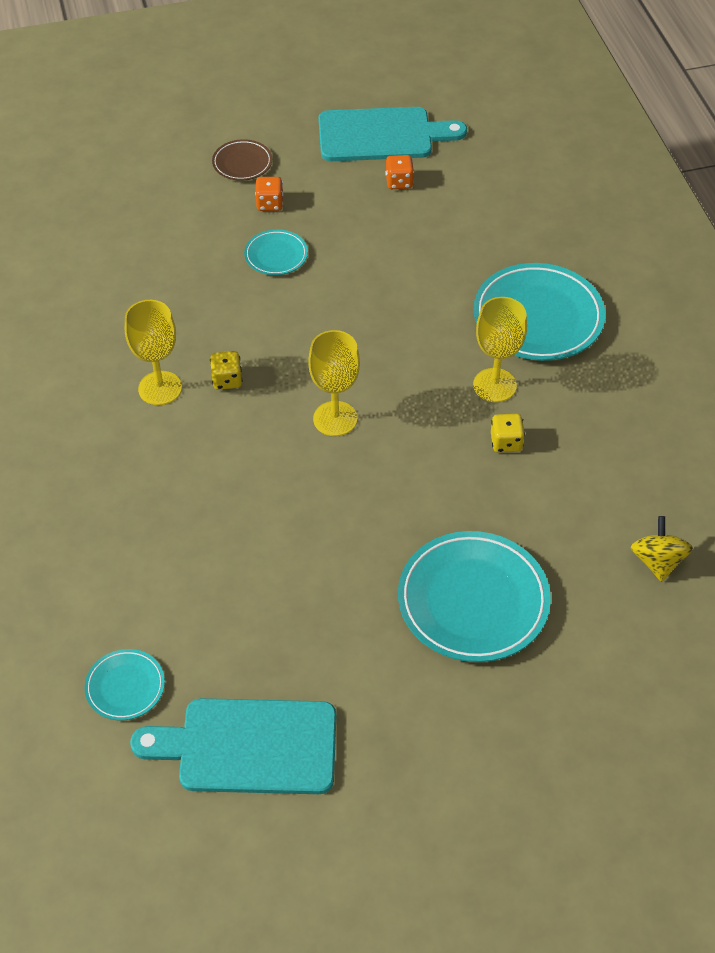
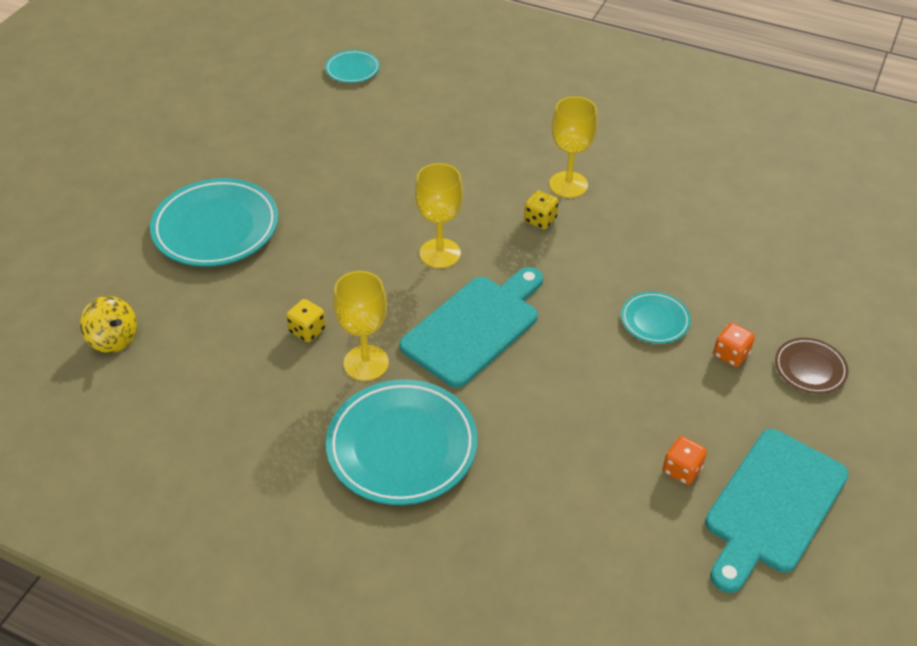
camera: 130 degrees right, 5 degrees down
(249, 747) = (258, 92): turquoise cutting board -> turquoise cutting board (474, 327)

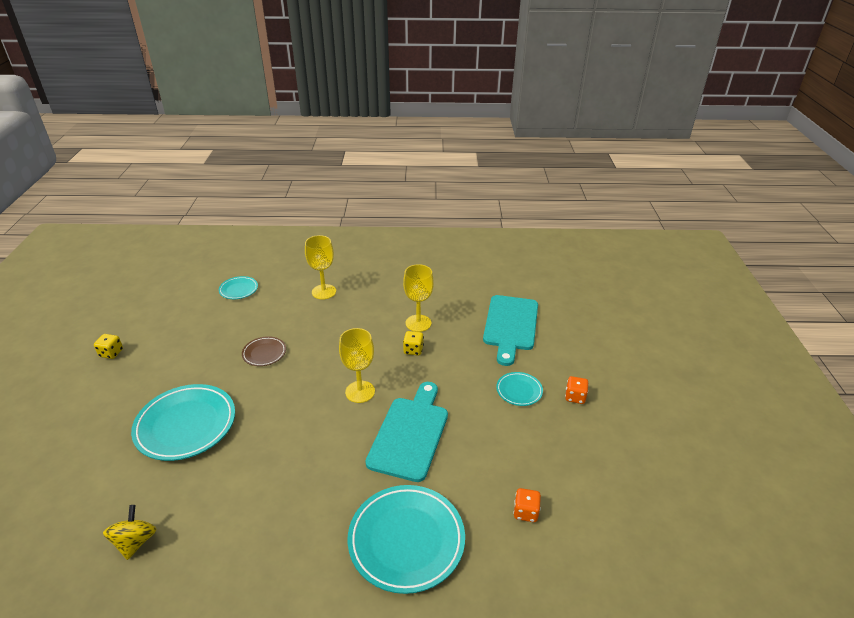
camera: 25 degrees left, 10 degrees down
(114, 339) = (135, 542): yellow spinning top -> yellow spinning top turned 105 degrees counterclockwise
(307, 330) = (292, 478): yellow dice -> yellow dice (111, 353)
(366, 363) = (348, 487): yellow goblet -> yellow goblet (324, 292)
(681, 470) = (594, 482): orange dice -> orange dice (525, 512)
(772, 506) = (659, 485): turquoise cutting board -> turquoise cutting board (510, 325)
(810, 368) = (622, 390): brown plate -> brown plate (264, 353)

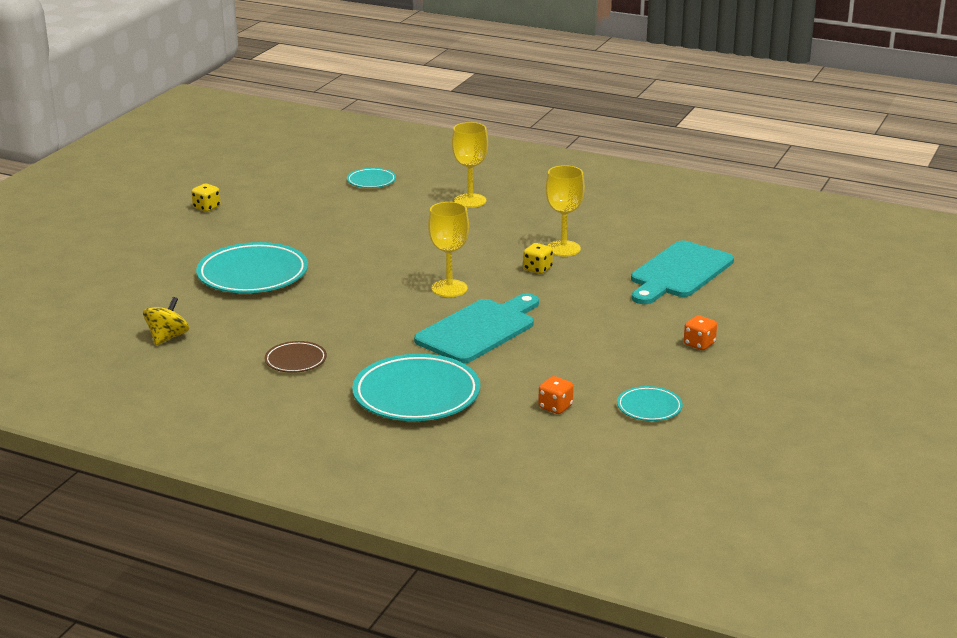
camera: 25 degrees right, 10 degrees down
(264, 353) = (366, 239): brown plate -> brown plate (295, 360)
(519, 391) = (635, 325): turquoise plate -> turquoise plate (649, 407)

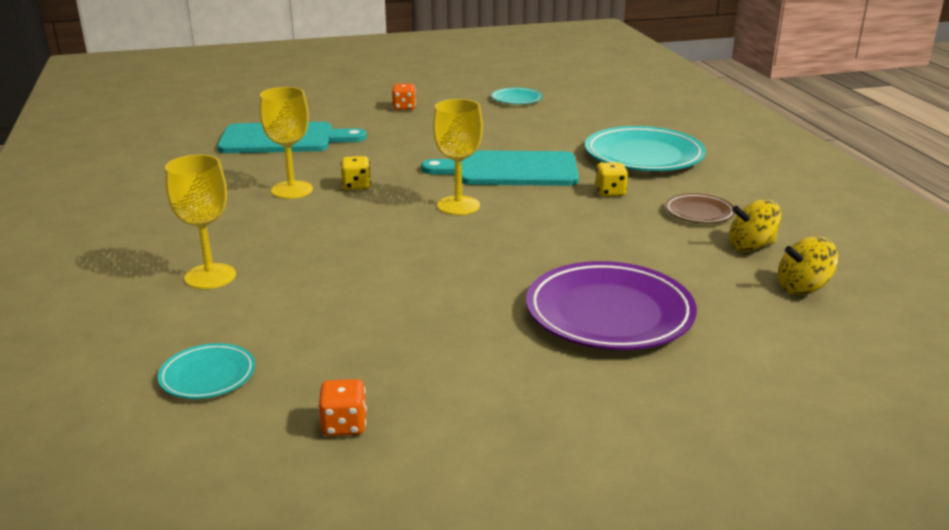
camera: 130 degrees left, 0 degrees up
(206, 207) = (493, 478): yellow dice -> yellow dice (610, 192)
(229, 351) = (751, 246): none -> yellow spinning top
(253, 275) = (609, 314): turquoise plate -> purple plate
(555, 407) = (568, 118): orange dice -> orange dice (344, 425)

